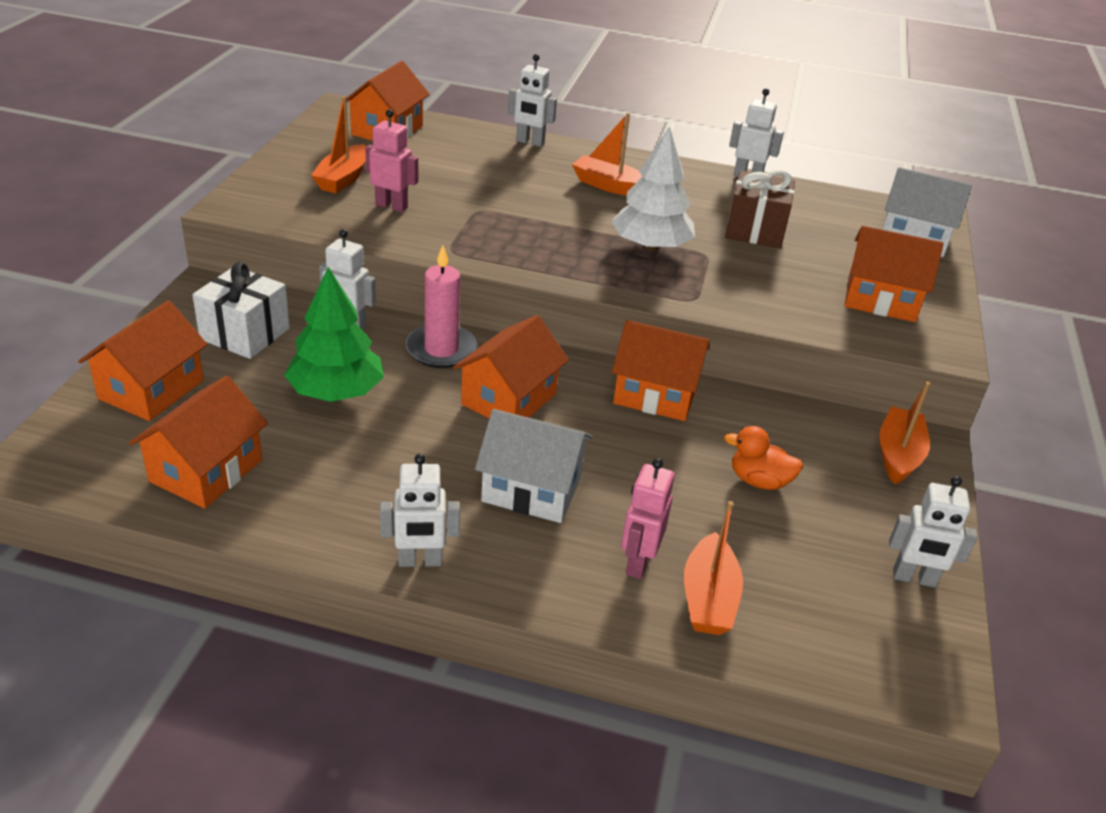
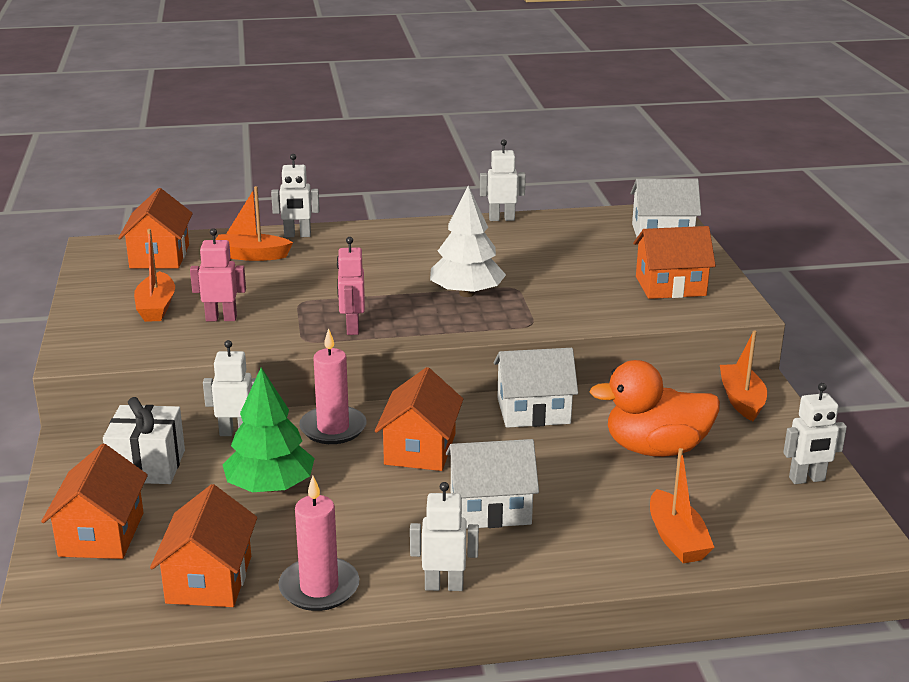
camera: 20 degrees left, 10 degrees down
(298, 517) = (319, 588): none -> pink candle
(420, 561) = (444, 586): white robot -> white robot turned 150 degrees counterclockwise
(609, 186) = (395, 254): orange boat -> orange boat (251, 256)
(638, 562) = (609, 532): pink robot -> pink robot (352, 328)
(655, 394) = (533, 411): orange house -> white house
(755, 230) = (539, 259): brown gift -> none
(759, 481) = (656, 449): orange duck -> orange duck, size x1.88

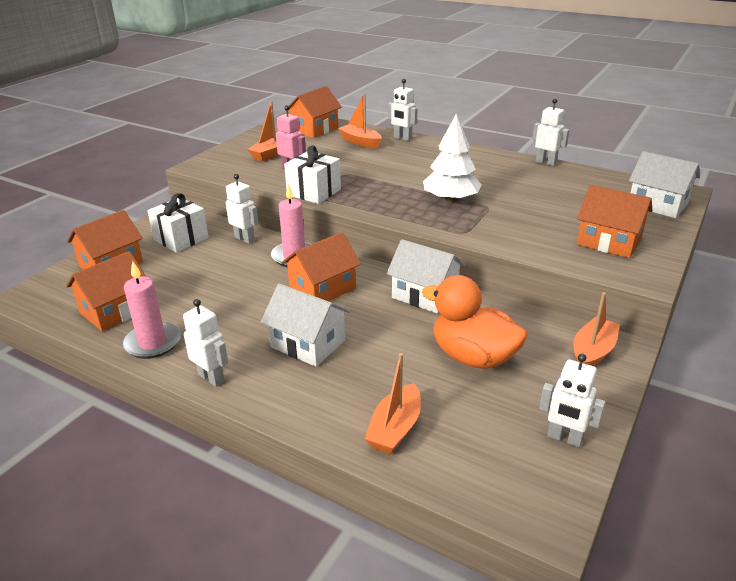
camera: 40 degrees right, 5 degrees up
(270, 487) = (216, 275): green tree -> none
(298, 337) = (314, 192): none -> white gift
(352, 328) = (350, 197): pink robot -> none

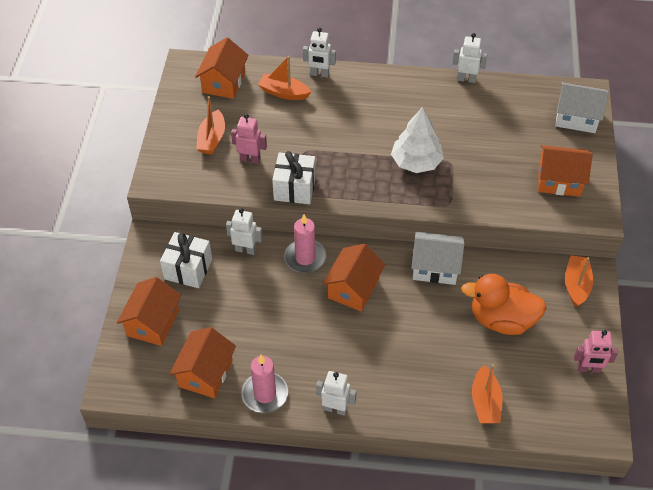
camera: 25 degrees left, 20 degrees up
(308, 344) = (381, 350): white house -> none
(564, 438) = (588, 369): white robot -> pink robot

